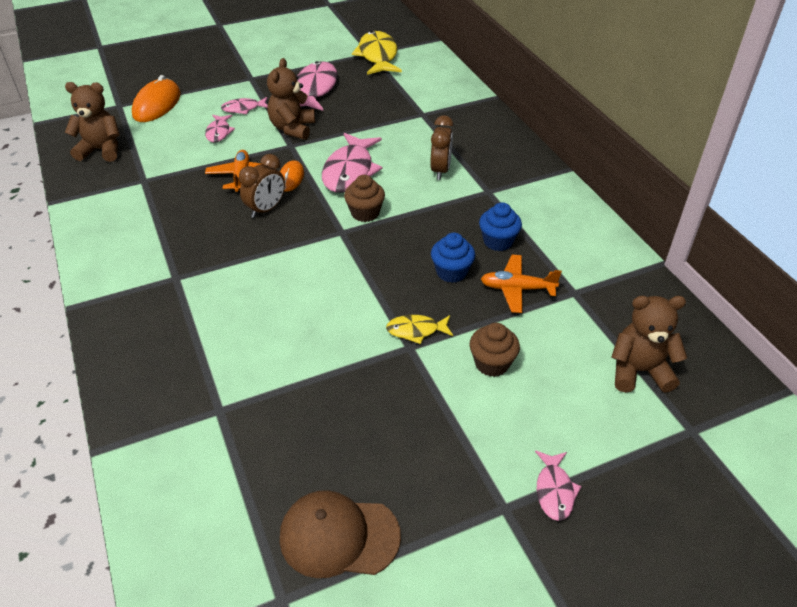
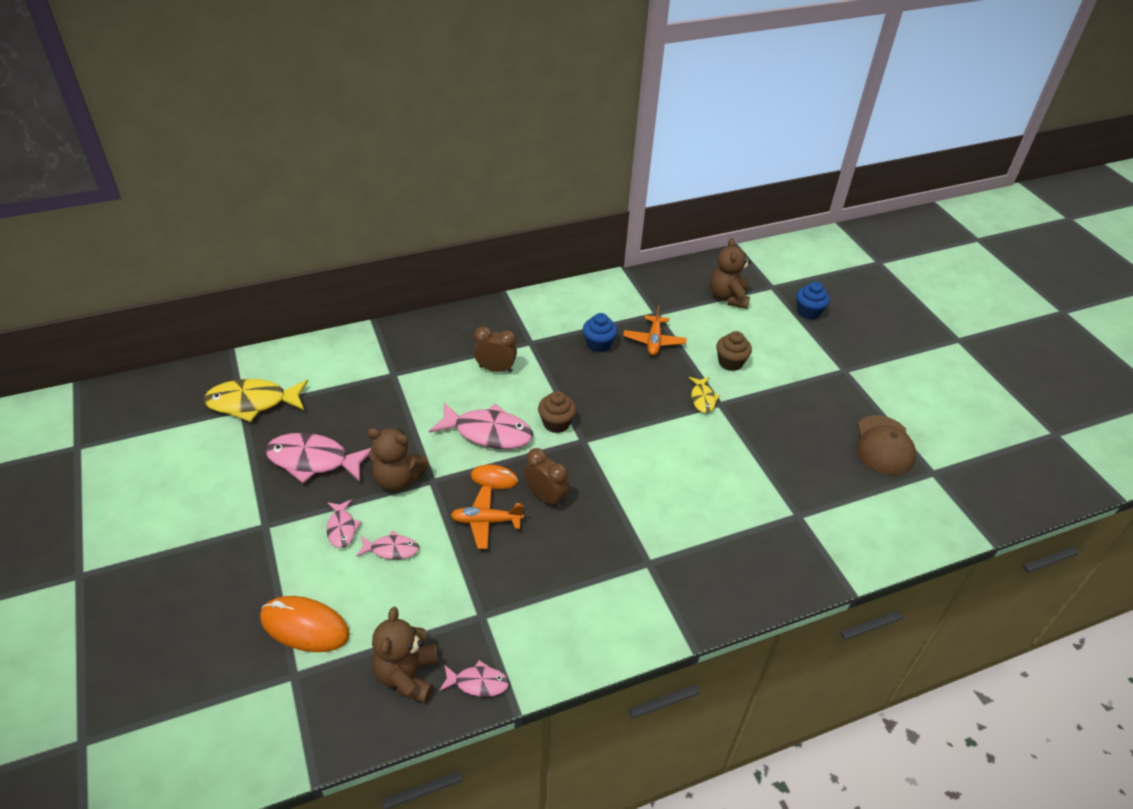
camera: 90 degrees left, 0 degrees up
(451, 272) = (636, 374): blue cupcake -> blue cupcake (808, 312)
(554, 490) = (827, 348): pink fish -> pink fish (478, 683)

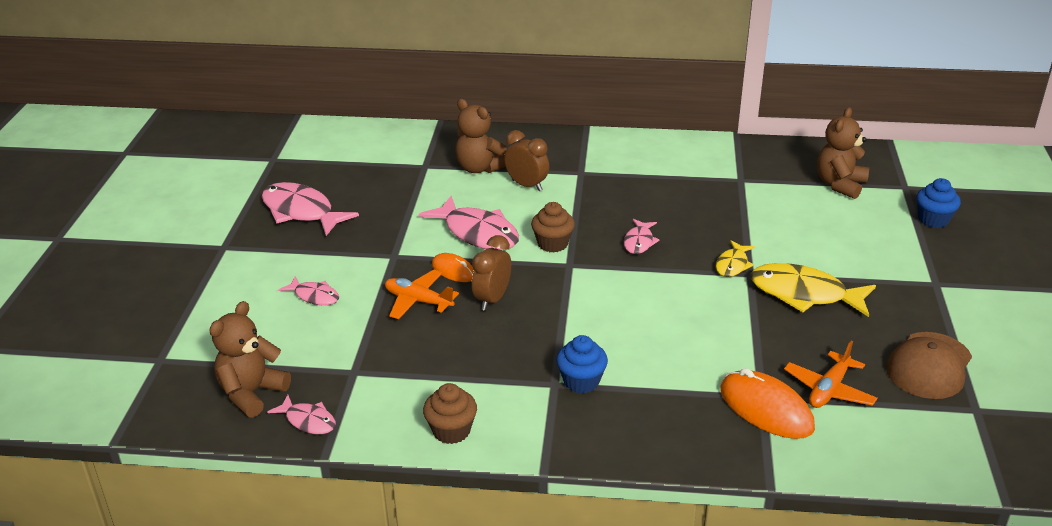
camera: 30 degrees right, 10 degrees down
(252, 402) = (284, 157): yellow fish -> yellow fish (804, 294)
(305, 626) = (196, 328): orange mouse -> orange mouse (766, 409)
(342, 528) = (284, 268): pink fish -> pink fish (639, 242)
(398, 479) = (363, 246): brown teddy bear -> brown teddy bear (480, 168)
(546, 497) = (492, 299): brown clock -> brown clock turned 135 degrees counterclockwise
(598, 344) = (652, 191): blue cupcake -> blue cupcake (581, 381)
(654, 341) = (717, 202): orange plane -> orange plane (829, 389)
(730, 362) = (793, 242): brown cupcake -> brown cupcake (451, 431)

